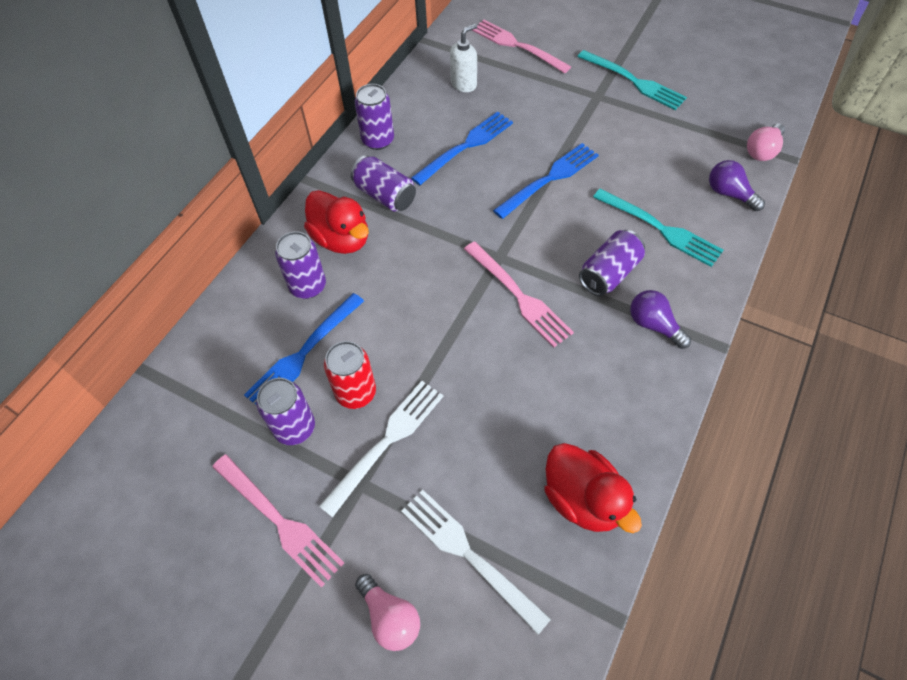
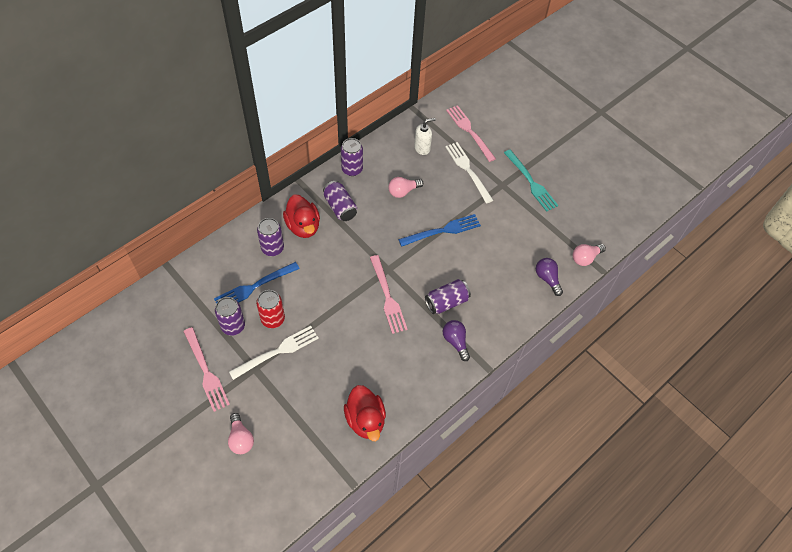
camera: 15 degrees right, 0 degrees up
(466, 146) = (403, 191): blue fork -> pink light bulb
(468, 554) = (293, 424): white fork -> white fork (467, 170)
(661, 229) = (492, 286): turquoise fork -> none

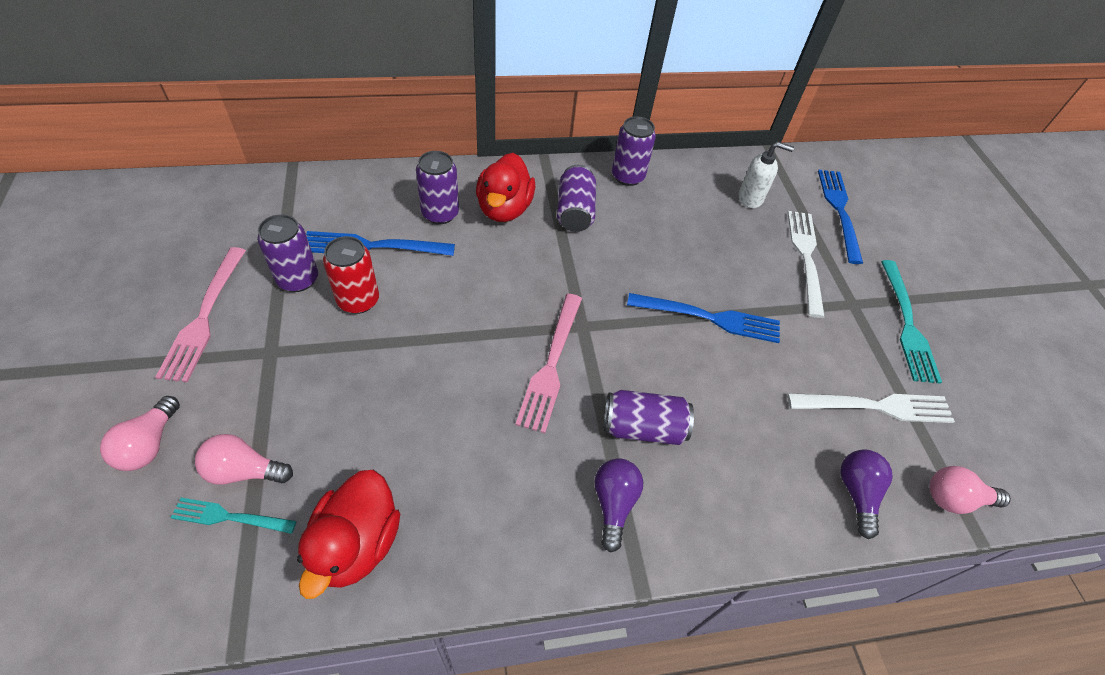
camera: 30 degrees right, 5 degrees down
(278, 351) = (323, 348): white fork -> white fork (876, 406)
(304, 443) = (229, 517): none -> turquoise fork
(403, 191) = (683, 236): pink light bulb -> pink light bulb (244, 471)
(469, 131) = (839, 210): pink fork -> blue fork

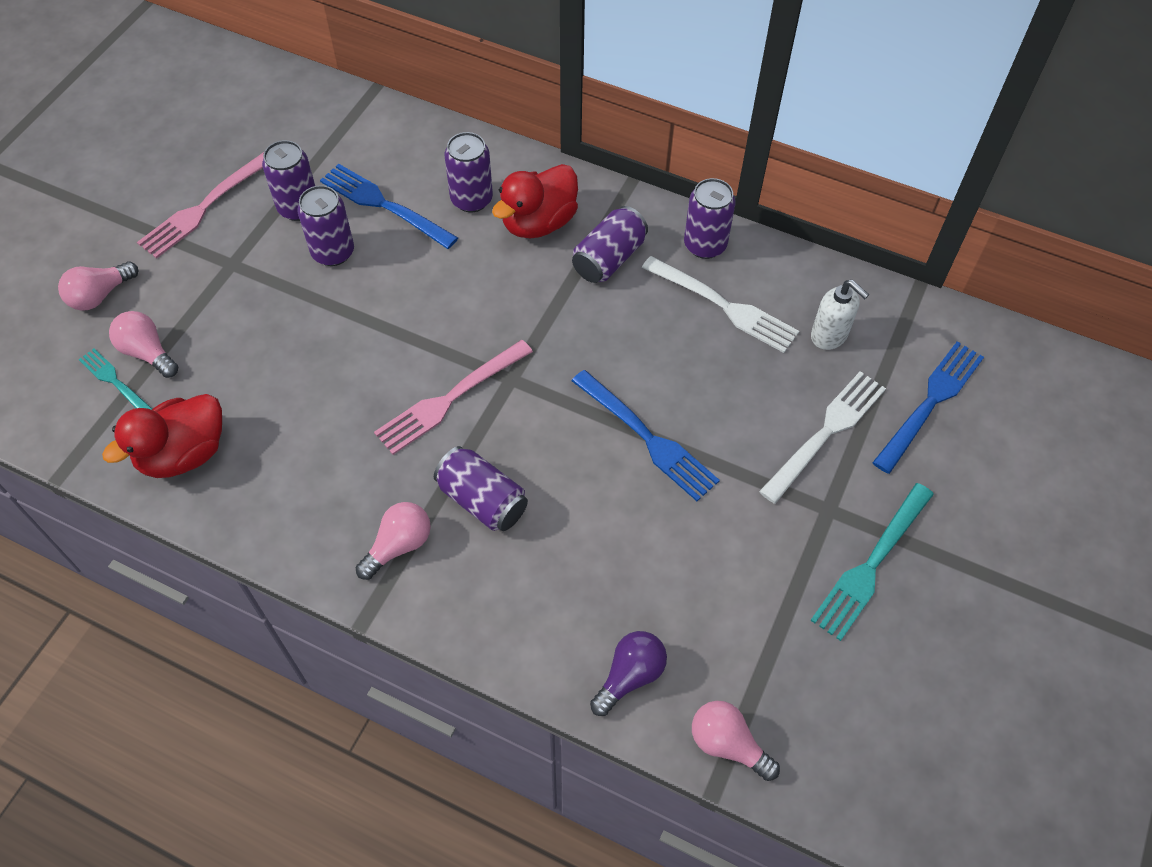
camera: 40 degrees right, 5 degrees up
(358, 300) = (333, 252): red can -> purple can
(613, 504) = (398, 546): purple light bulb -> pink light bulb
(876, 406) = (738, 618): white fork -> white fork (724, 306)

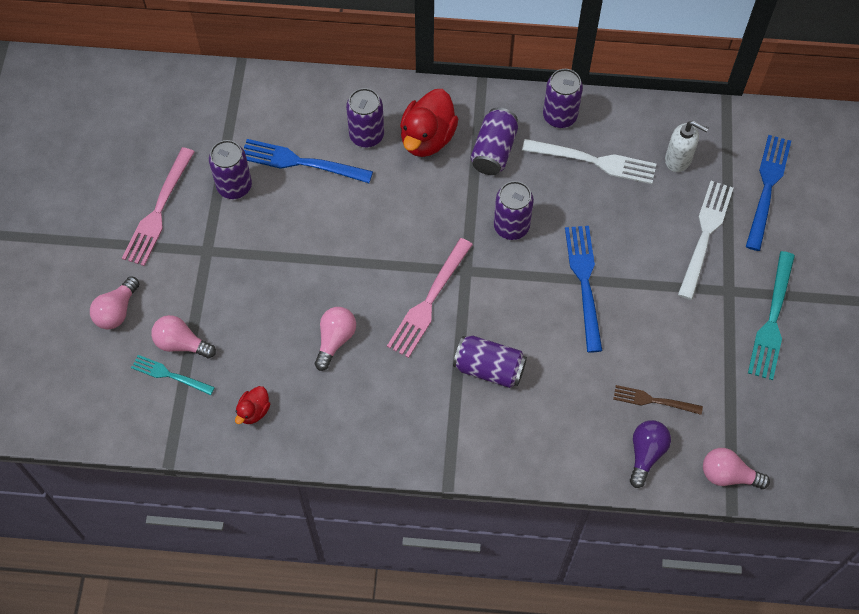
camera: 20 degrees left, 5 degrees up
(184, 454) = (254, 411): red duck -> red duck, size x0.51
(333, 252) = (281, 215): purple can -> purple can (511, 226)
(398, 546) = (446, 422): pink light bulb -> pink light bulb (335, 340)
(648, 438) = (584, 282): blue fork -> blue fork turned 120 degrees counterclockwise
(670, 611) = (653, 400): none -> brown fork

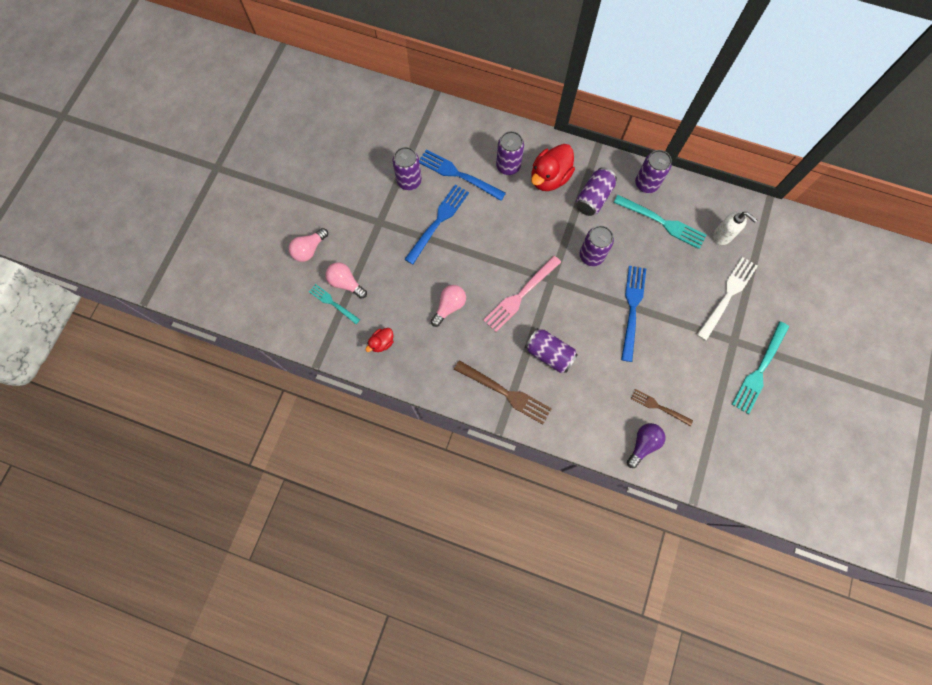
camera: 15 degrees right, 10 degrees up
(158, 211) = (354, 186): pink fork -> none
(443, 434) = (506, 393): none -> brown fork
(595, 161) = (663, 222): white fork -> turquoise fork
(728, 475) = (697, 475): pink light bulb -> none
(767, 187) = (782, 271): blue fork -> blue fork (438, 221)

